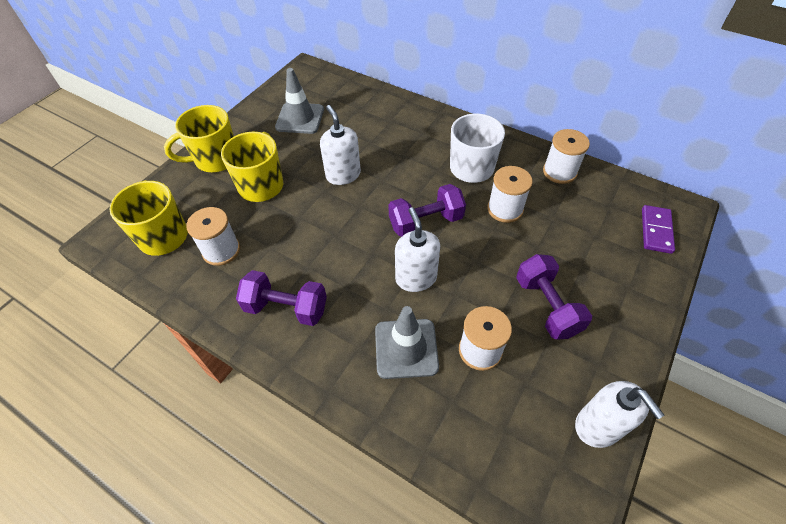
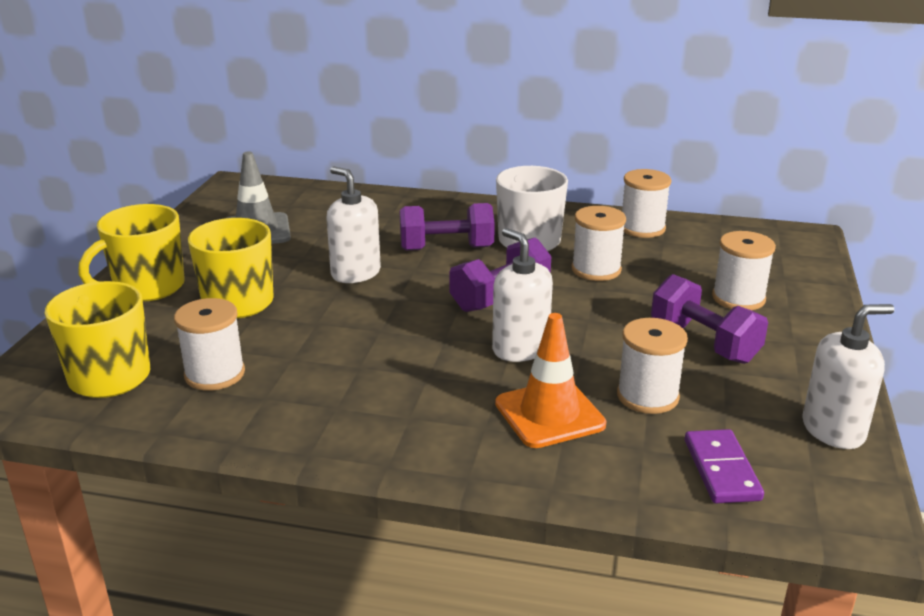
camera: 20 degrees left, 25 degrees down
(286, 308) = (353, 411): purple dumbbell -> purple dumbbell (446, 248)
(406, 348) = (549, 414): grey traffic cone -> orange traffic cone
(595, 266) = (738, 298): none -> white spool
(598, 426) = (833, 430): white soap dispenser -> white soap dispenser turned 60 degrees counterclockwise
(656, 231) = (787, 258): purple domino -> purple domino (722, 470)

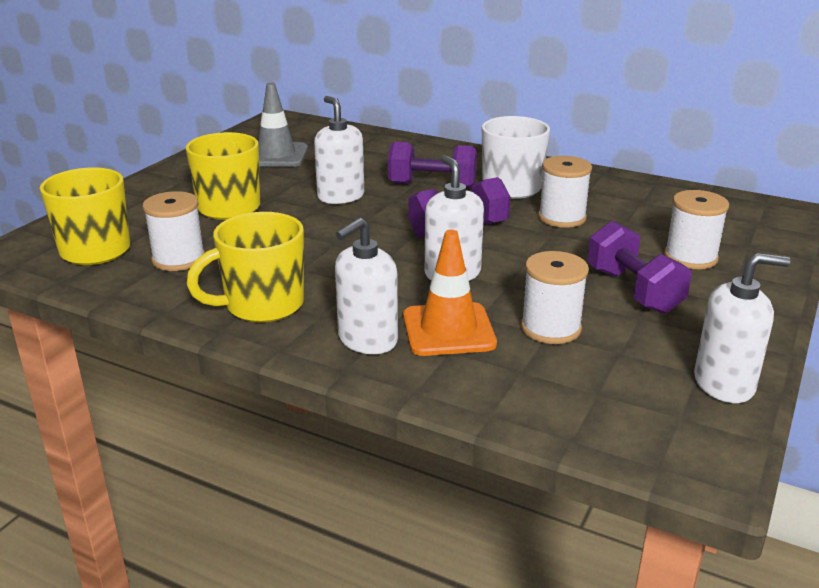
camera: 15 degrees right, 0 degrees up
(147, 288) = (163, 188): yellow mug -> yellow mug (262, 305)
(473, 439) = (367, 340): none -> white soap dispenser
(642, 228) = (627, 188): white spool -> none
(722, 470) = (588, 401): purple domino -> none

